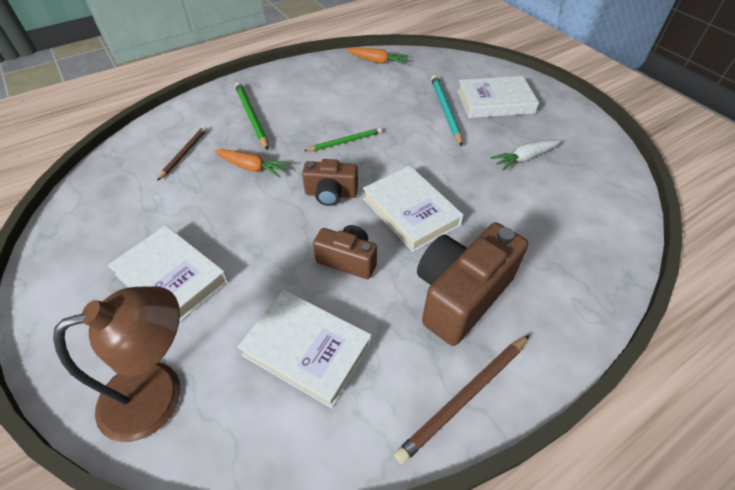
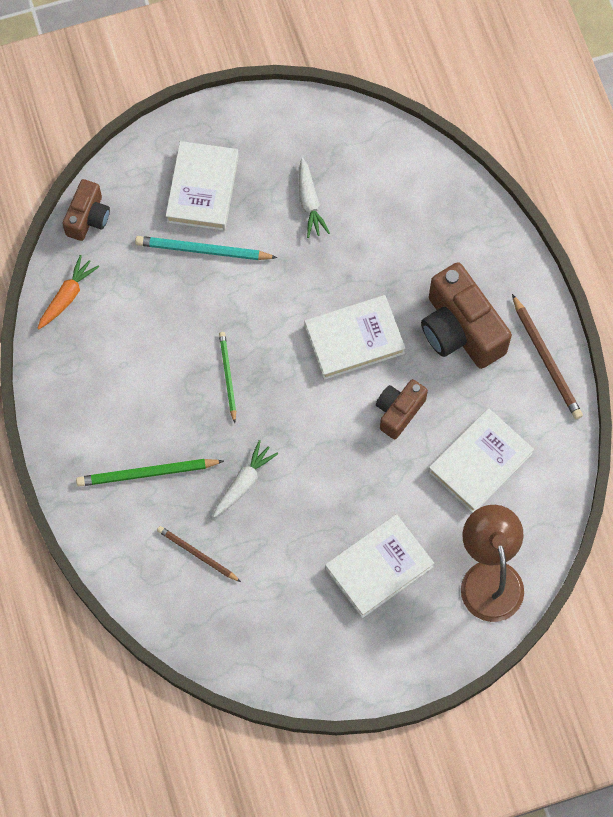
camera: 75 degrees left, 20 degrees up
(252, 167) = (244, 483): orange carrot -> white carrot
(331, 194) = (308, 409): brown camera -> brown camera (88, 218)

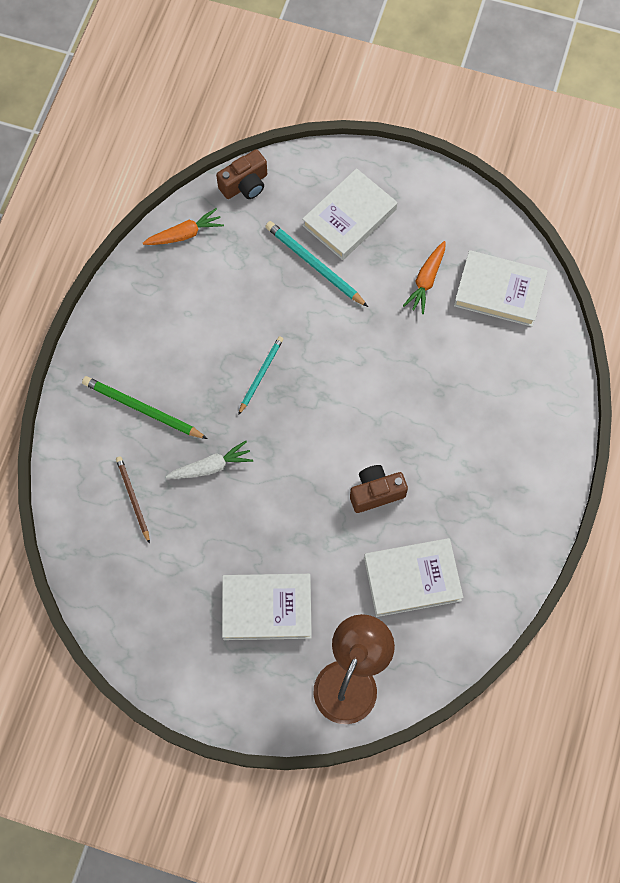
camera: 35 degrees right, 0 degrees up
(227, 376) = (261, 375): green pencil -> turquoise pencil
(309, 202) = (426, 280): white carrot -> orange carrot
(354, 340) = (382, 411): white book -> white book (499, 291)
(460, 330) = (475, 460): brown camera -> none
(546, 359) = (530, 531): brown pencil -> none

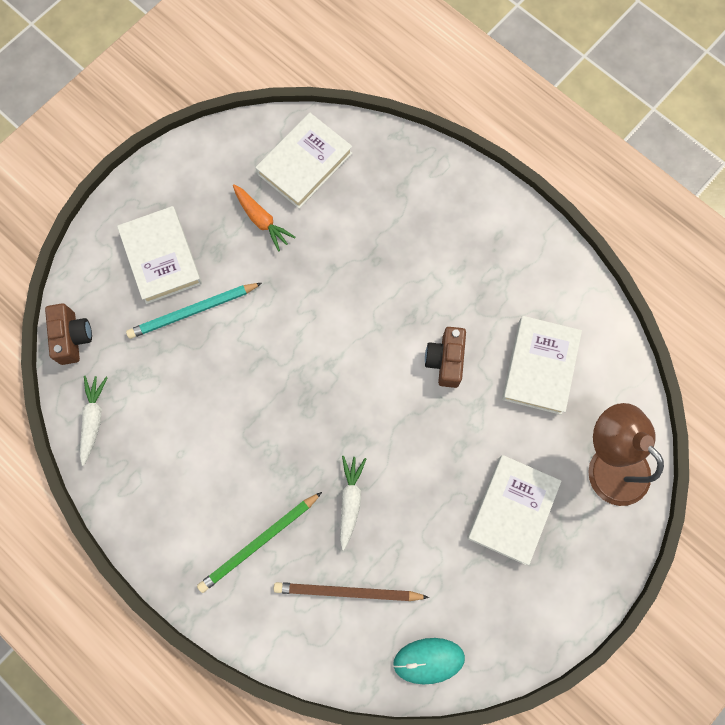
camera: 65 degrees left, 5 degrees up
(105, 590) = (428, 660): none -> turquoise mouse
(133, 498) = (347, 592): brown pencil -> brown pencil, size x1.50
(184, 234) = (93, 419): orange carrot -> white carrot
(261, 375) = (279, 412): turquoise pencil -> none

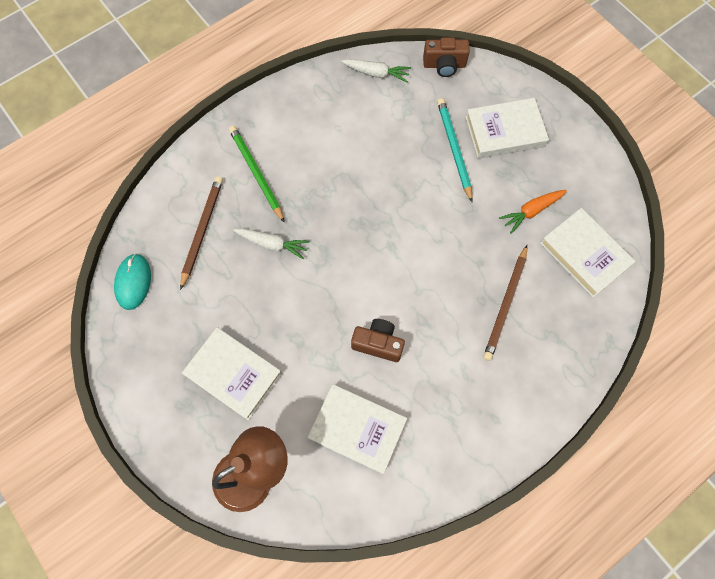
camera: 100 degrees right, 5 degrees down
(376, 236) = (505, 304): none -> brown pencil

